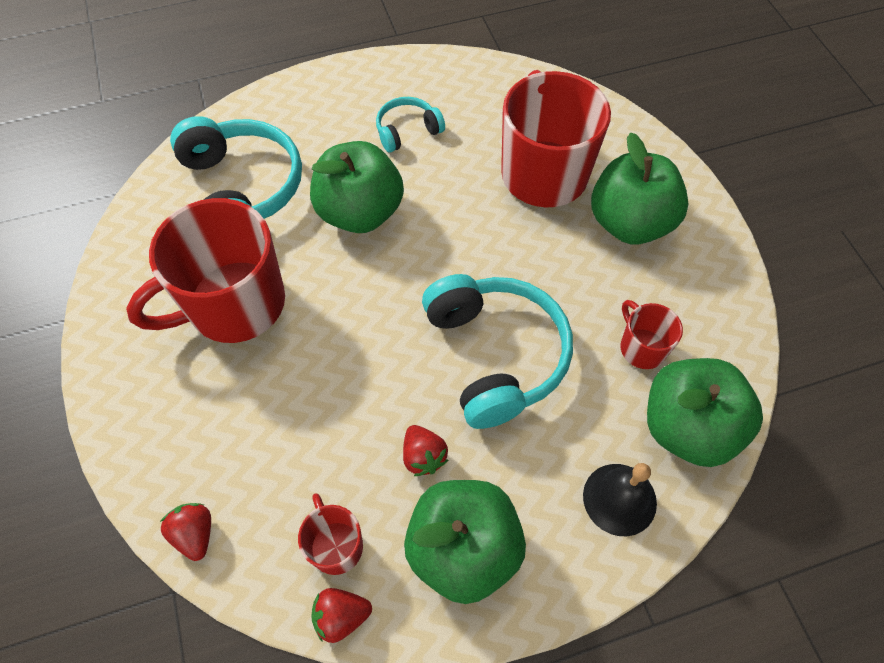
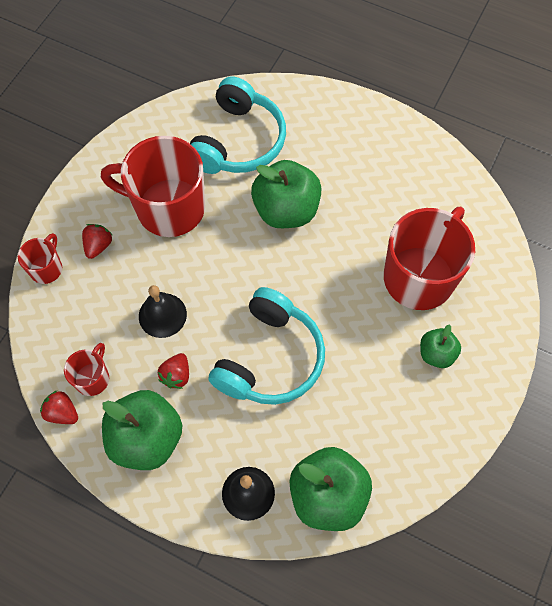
camera: 45 degrees right, 5 degrees up
(195, 534) = (40, 312): red strawberry -> red strawberry (98, 246)
(342, 412) = (162, 315): none -> black bell
(407, 131) = (367, 181): turquoise headphones -> none
(629, 223) = (436, 354): green apple -> green apple, size x0.54
(641, 347) = (355, 430): red mug -> red mug (47, 268)

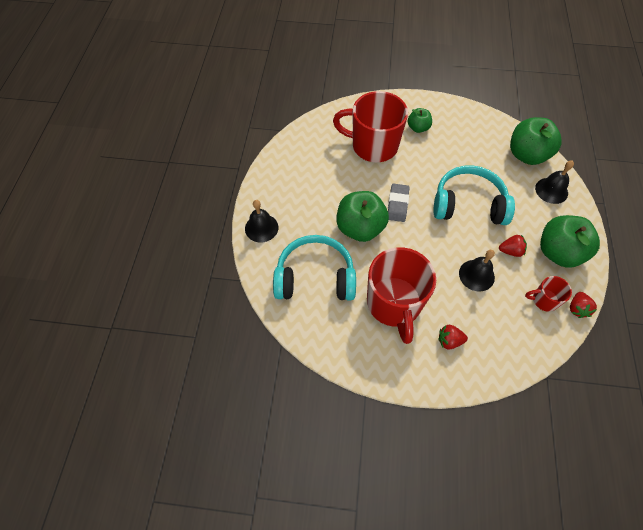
camera: 110 degrees left, 5 degrees down
(47, 268) = (487, 371): red mug -> none
(305, 267) = (397, 204): none -> grey eraser
(329, 107) = (261, 228): none -> black bell

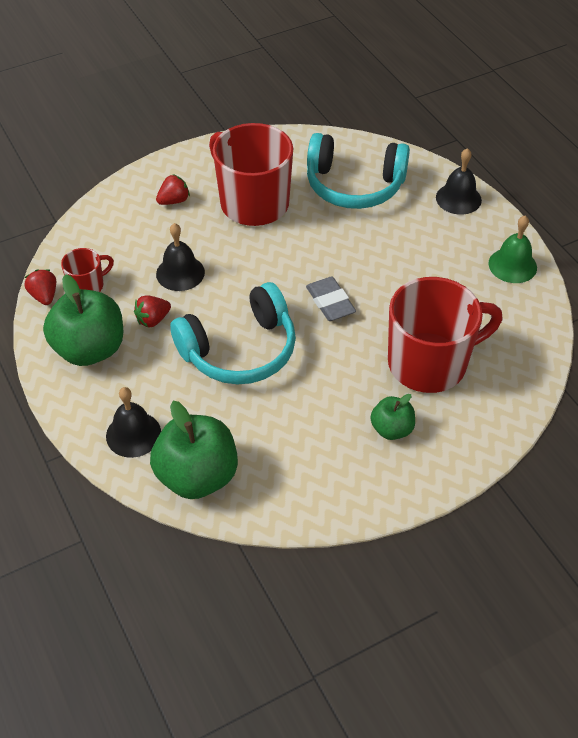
camera: 145 degrees right, 10 degrees down
(278, 170) = (512, 265): none -> green bell
(315, 277) = (354, 185): turquoise headphones -> turquoise headphones turned 45 degrees clockwise
(360, 228) = (351, 253): green apple -> none

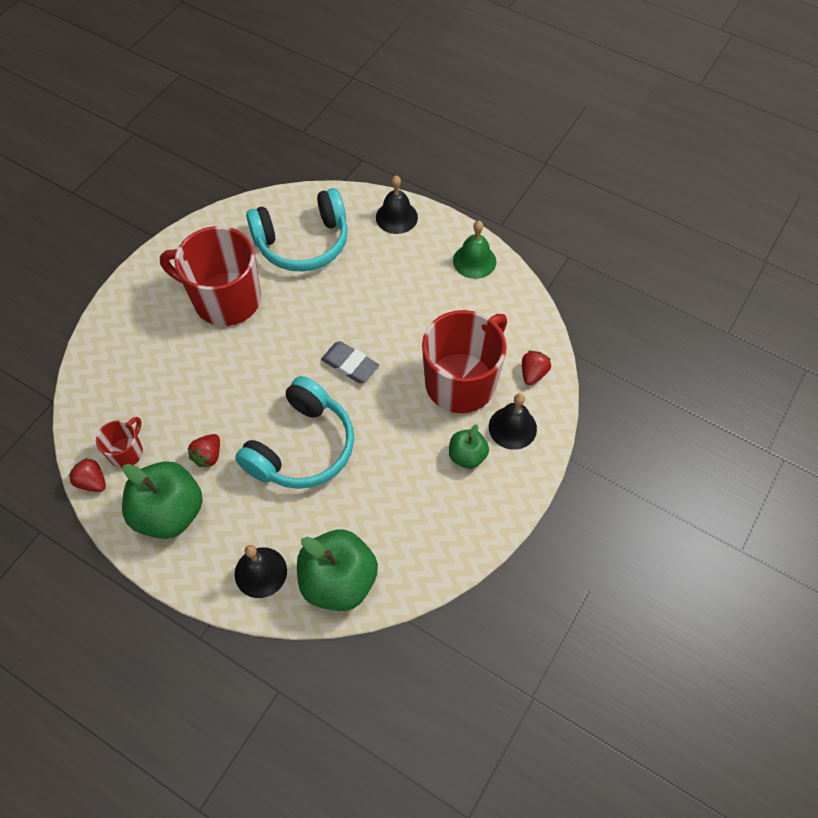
camera: 30 degrees left, 10 degrees up
(174, 201) = (152, 329): red strawberry -> red strawberry (533, 373)
(180, 273) = (203, 398): black bell -> black bell (512, 427)

